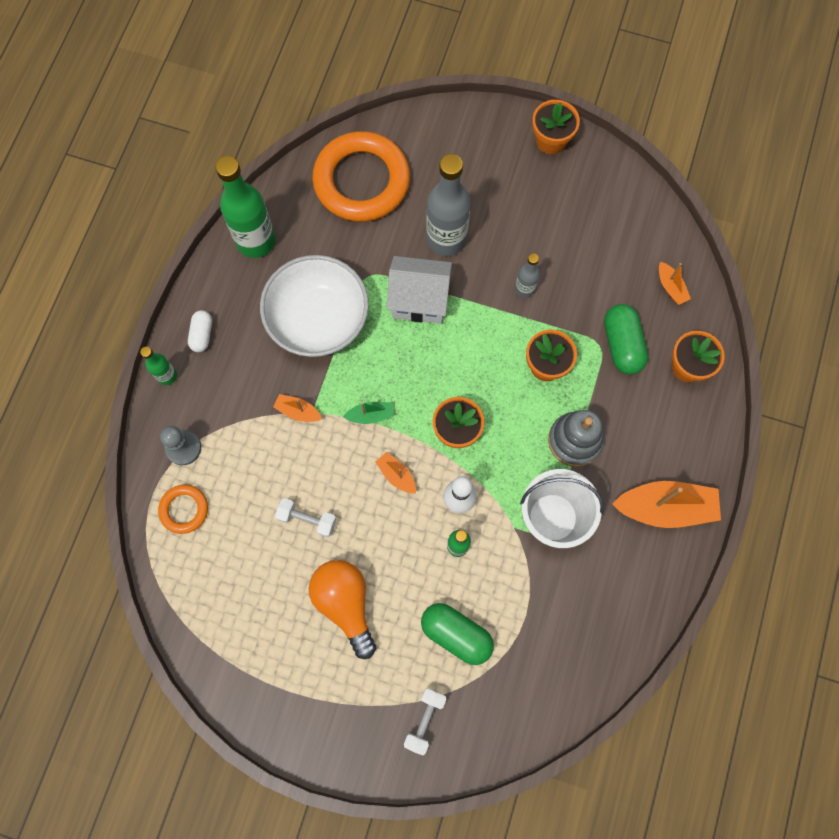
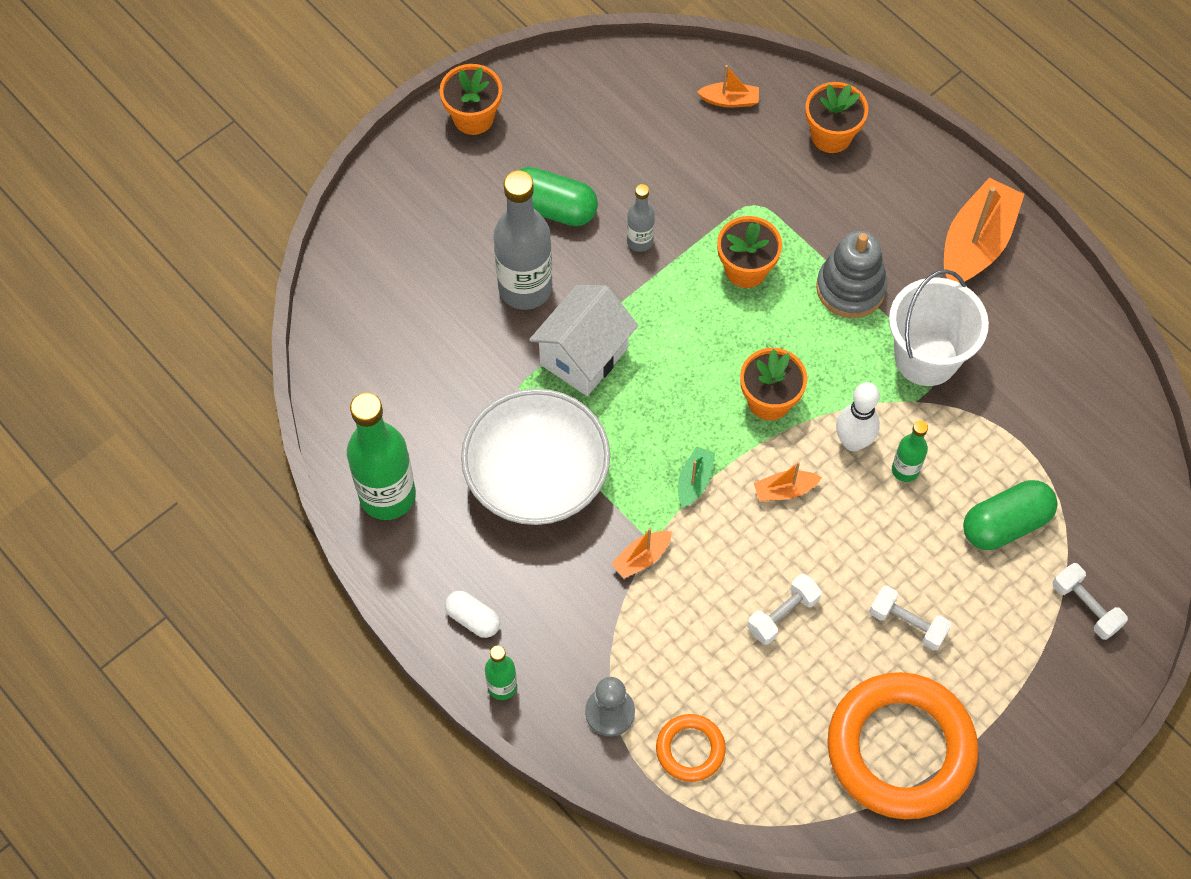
camera: 60 degrees left, 10 degrees down
(345, 604) = (907, 623): orange light bulb -> white dumbbell
(361, 181) = (388, 338): orange ring -> orange ring (900, 749)
(622, 345) = (767, 183): green capsule -> green capsule (552, 208)

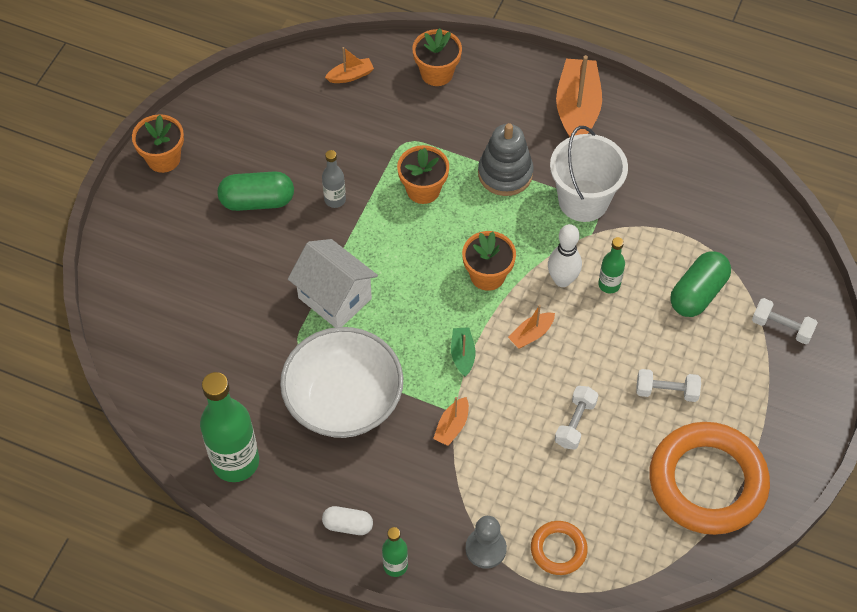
camera: 25 degrees left, 5 degrees down
(525, 288) = (265, 267): grey bottle -> none
(584, 356) = (335, 298): white house -> white house turned 60 degrees counterclockwise

